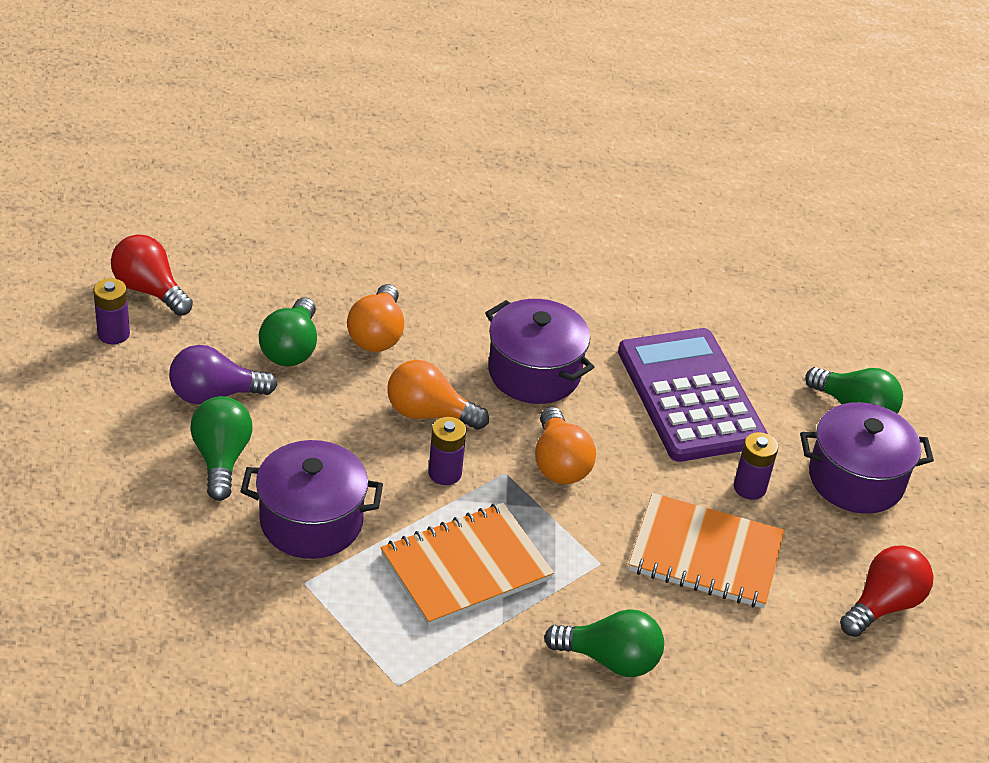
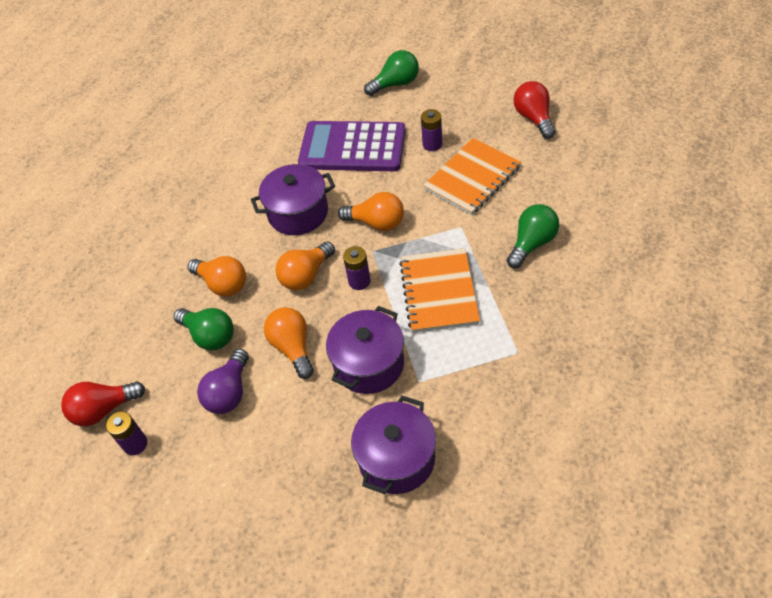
camera: 55 degrees left, 10 degrees up
(221, 459) = (291, 403): green light bulb -> none
(306, 435) = (293, 347): none -> orange light bulb
(856, 479) = (445, 100): purple pot -> purple pot (396, 459)

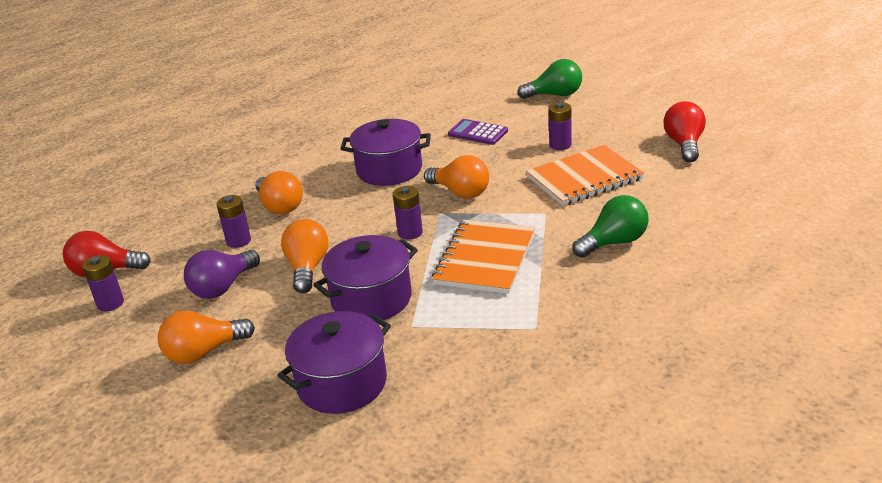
camera: 20 degrees right, 20 degrees down
(209, 336) = (238, 241): green light bulb -> purple battery
(306, 275) = (361, 217): orange light bulb -> orange light bulb (204, 352)
(352, 147) = (478, 133): purple calculator -> purple calculator, size x0.48

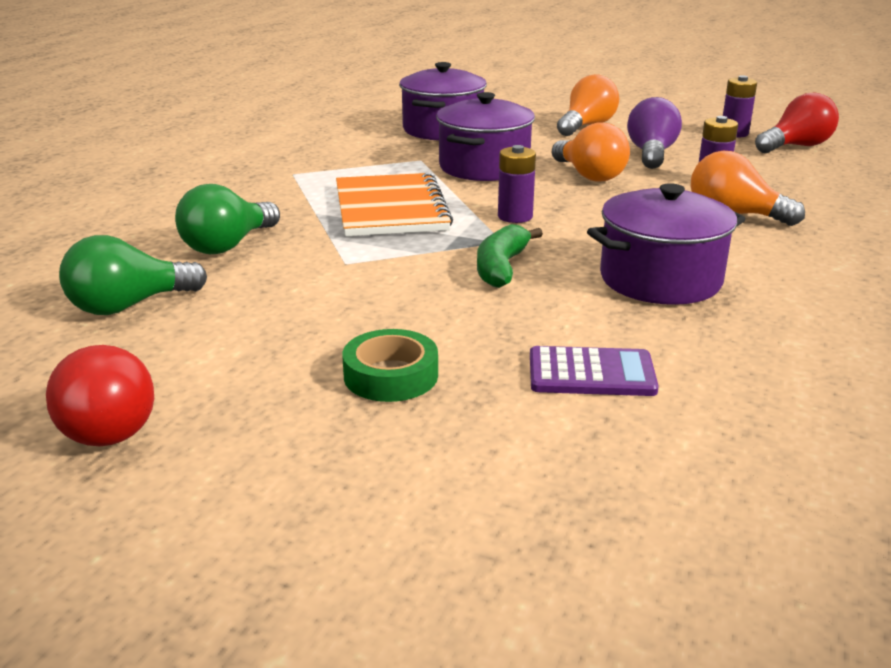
camera: 150 degrees right, 5 degrees down
(460, 192) = (501, 267): orange light bulb -> green banana
(555, 95) = (507, 534): green light bulb -> green light bulb (129, 306)
(560, 145) = (391, 375): purple battery -> green tape
(584, 178) = (307, 319): orange notebook -> none

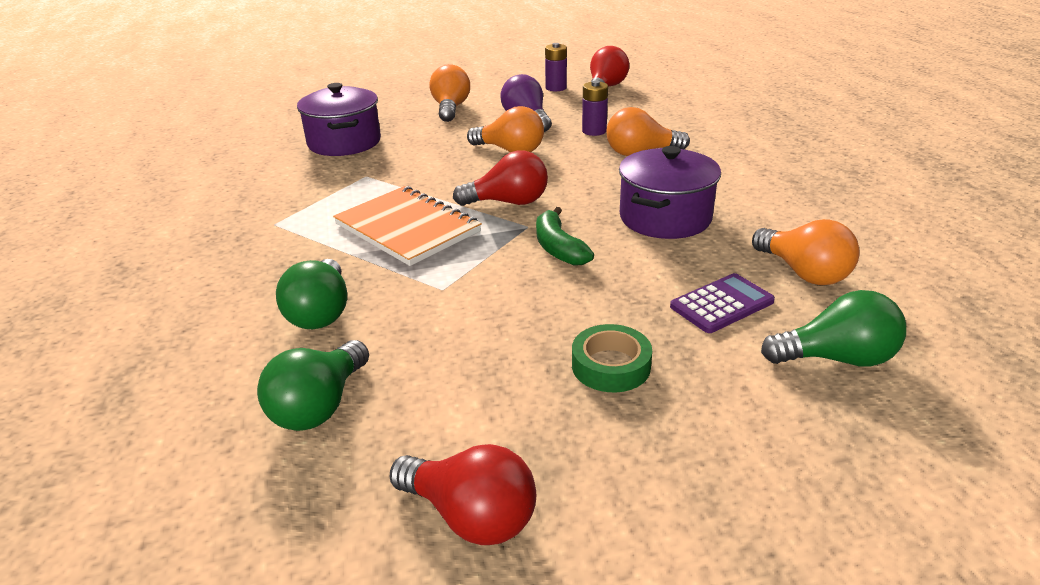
camera: 35 degrees left, 5 degrees up
(484, 167) = (426, 167): purple pot -> none
(515, 216) = (508, 202): purple battery -> red light bulb
(641, 472) = (836, 358): none -> green light bulb
(744, 384) = (804, 273): none -> orange light bulb

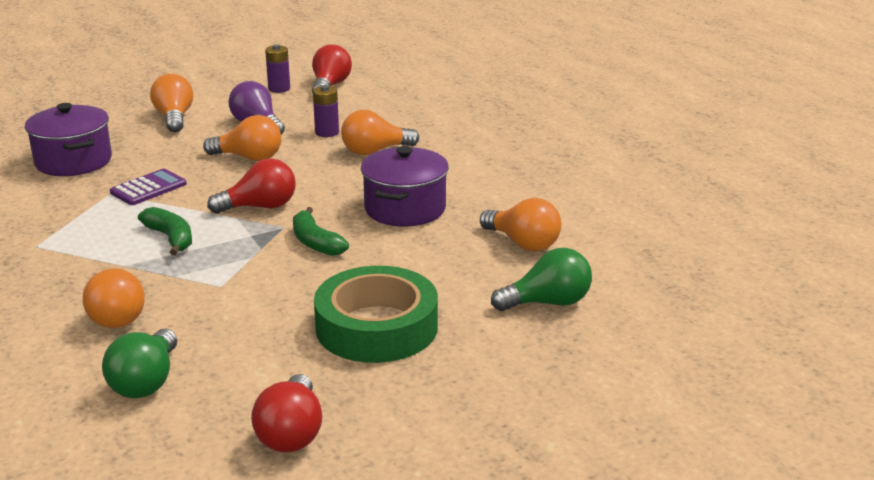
camera: 15 degrees left, 5 degrees down
(321, 313) = (117, 315): green light bulb -> orange light bulb
(407, 228) = (170, 238): orange notebook -> green banana
(471, 516) = (291, 433): red light bulb -> red light bulb turned 75 degrees clockwise
(611, 366) = (377, 327): green tape -> green tape, size x1.94
(722, 304) = (459, 273): purple calculator -> purple calculator (148, 188)

